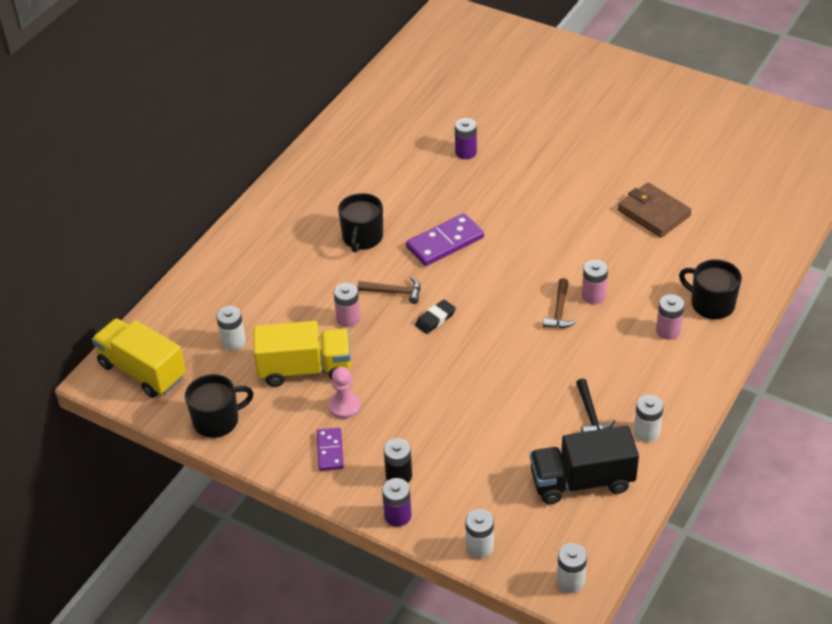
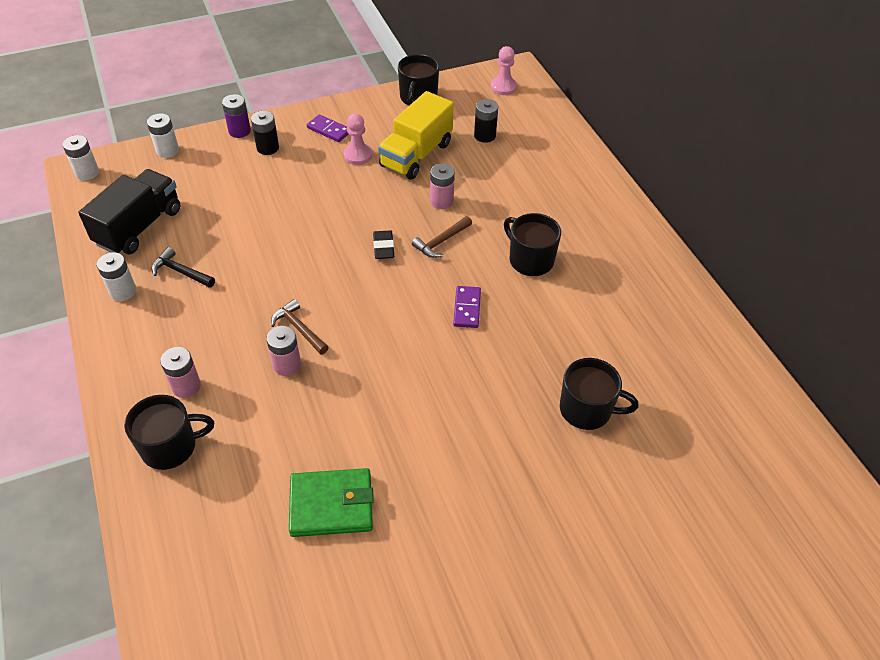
camera: 125 degrees right, 5 degrees up
(142, 371) = (503, 87): yellow truck -> pink pawn
(233, 342) = (485, 136): white battery -> black battery
(445, 243) = (467, 308): purple domino -> purple domino, size x0.60
(466, 152) = (587, 409): purple battery -> black mug
(653, 213) = (331, 505): brown wallet -> green wallet

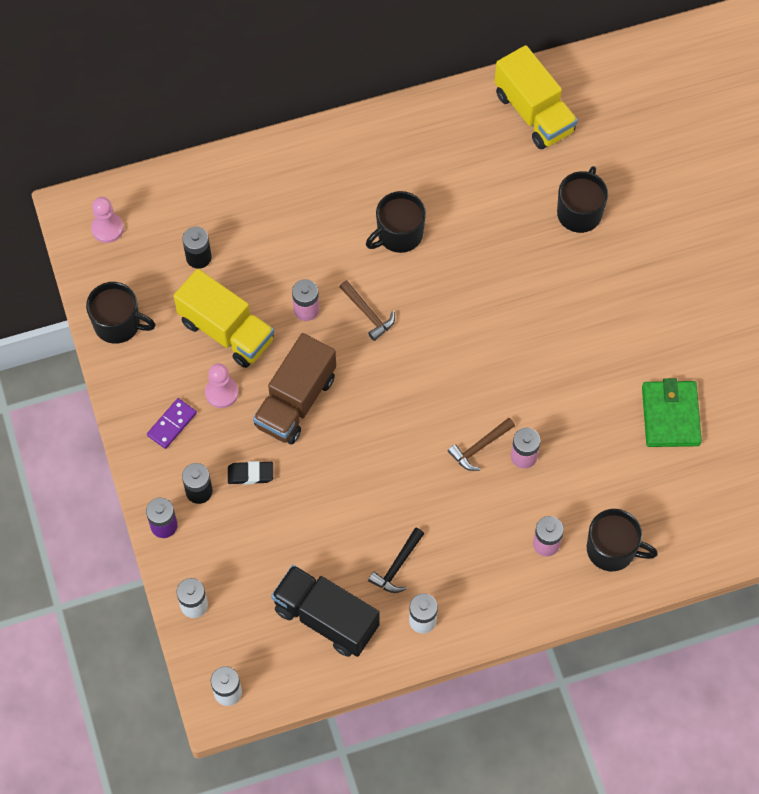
camera: 85 degrees left, 15 degrees up
(170, 446) = (612, 549): black mug -> black mug turned 120 degrees clockwise
(349, 199) = (296, 401): none -> brown truck
(383, 247) = (373, 369): black eraser -> black eraser (250, 474)
(467, 308) = (460, 297): purple domino -> none
(703, 364) = (534, 113): none -> yellow truck

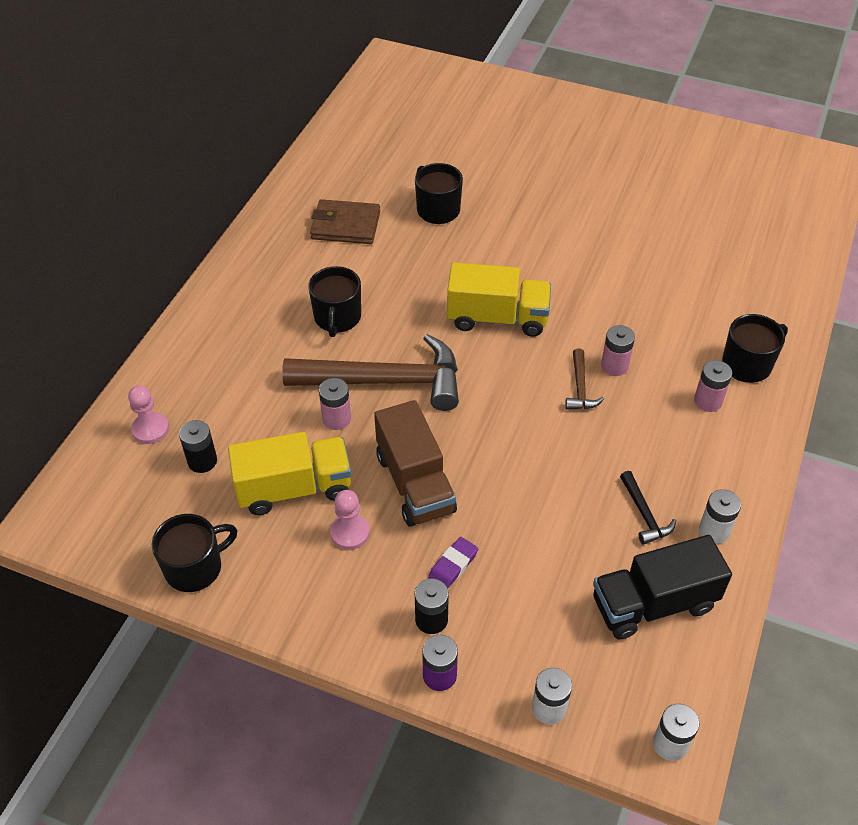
camera: 50 degrees left, 15 degrees down
(107, 228) = (93, 510): pink pawn -> pink pawn (150, 429)
(172, 424) = (341, 594): purple domino -> none
(250, 474) = (453, 565): black eraser -> purple eraser
(368, 314) = (385, 381): brown hammer -> brown hammer, size x2.35
(499, 162) = (345, 225): none -> brown wallet
(534, 113) = (329, 184): yellow truck -> yellow truck (497, 318)
(670, 416) = (658, 263): green wallet -> none

